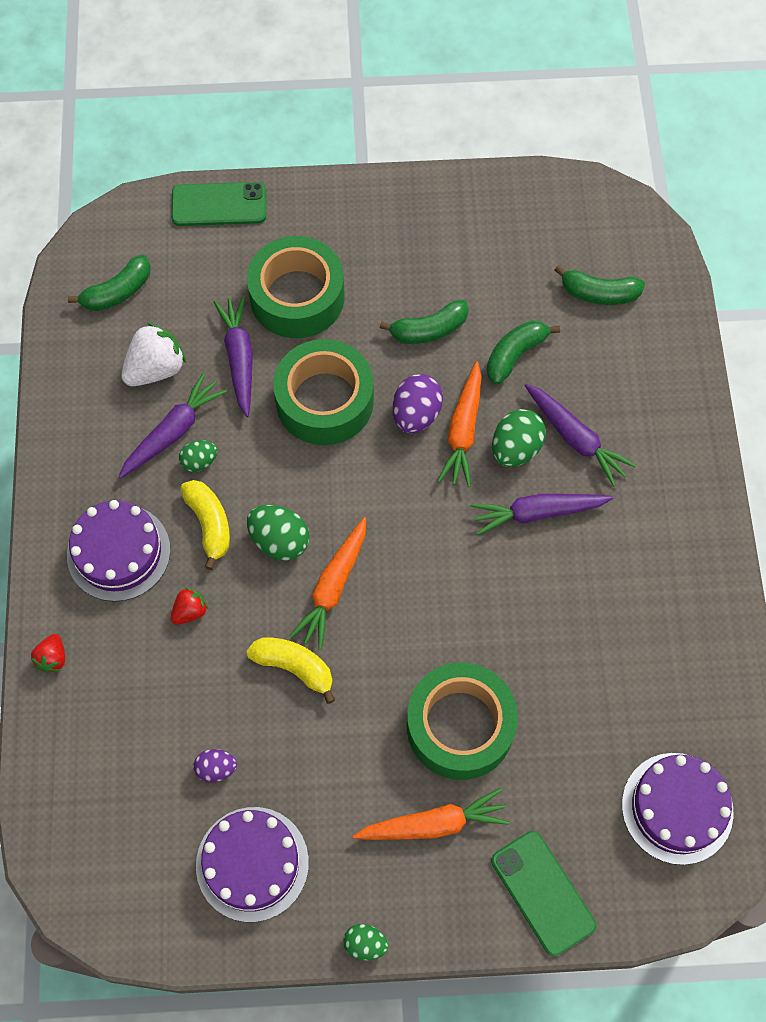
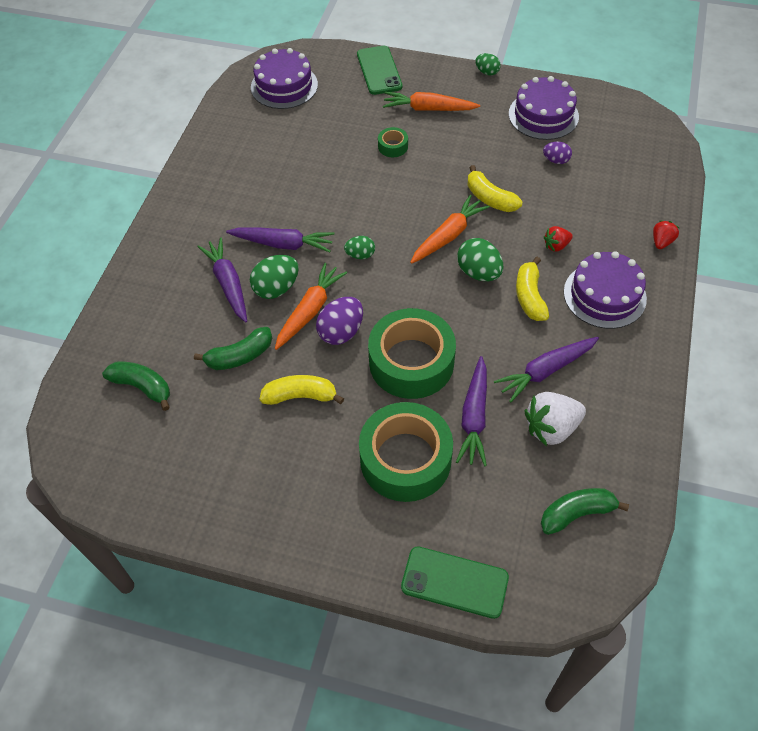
camera: 160 degrees left, 10 degrees down
(199, 461) = (528, 342): green egg -> green egg (360, 255)
(429, 330) = (300, 396): green banana -> yellow banana
(460, 726) = (393, 146): green tape -> green tape, size x0.42

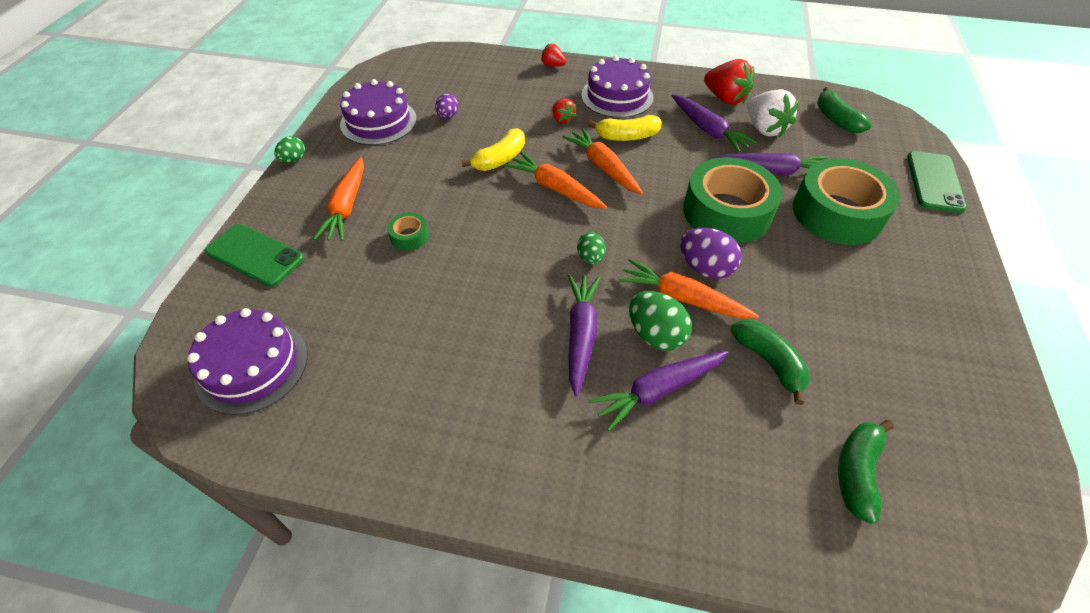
camera: 95 degrees left, 5 degrees down
(300, 396) = (801, 297): yellow banana -> none
(379, 70) = (255, 255): green phone -> green phone turned 45 degrees clockwise
(478, 272) = (603, 167): green egg -> orange carrot
(611, 400) = (725, 98): none -> red strawberry

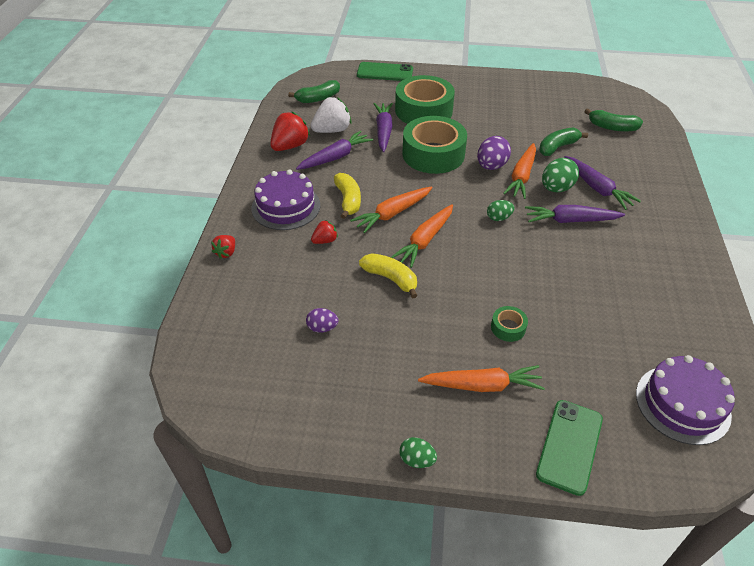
camera: 95 degrees left, 5 degrees down
(378, 121) = (336, 390): purple cake -> none

